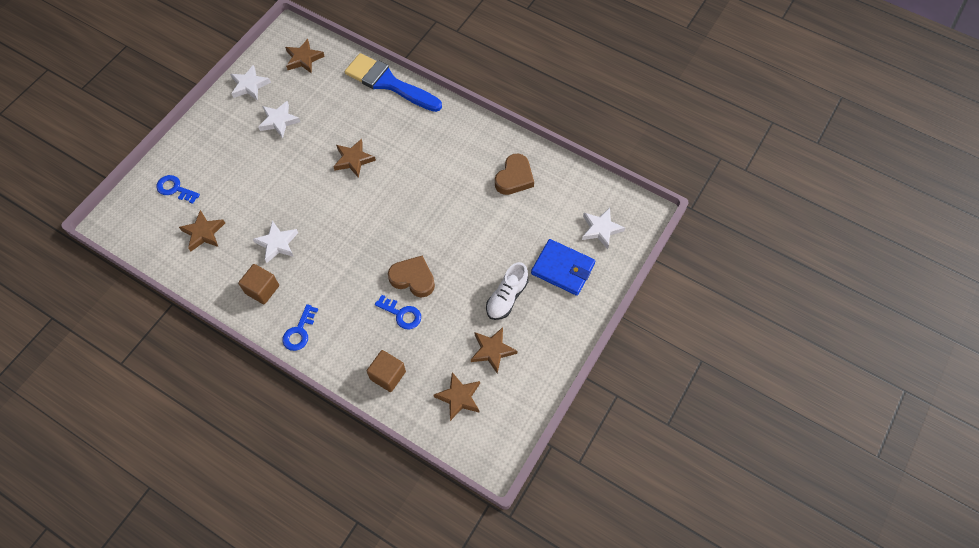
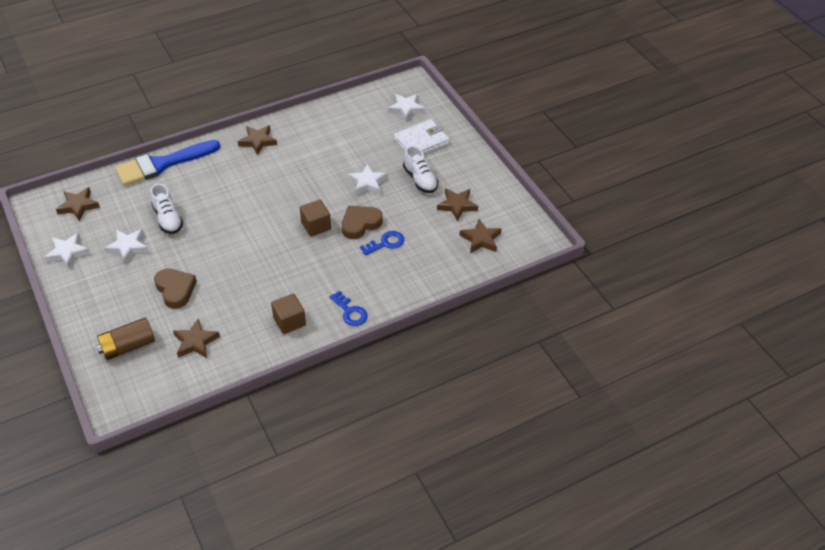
camera: 60 degrees left, 15 degrees down
(175, 189) = (128, 346): blue key -> brown battery
(277, 243) = (253, 295): white star -> white star (367, 183)
(327, 128) = (168, 219): none -> white shoe
(353, 160) = (216, 215): brown star -> brown star (258, 141)
(388, 375) = (432, 272): brown cube -> brown cube (316, 226)
(514, 178) = (322, 132): brown heart -> brown heart (175, 290)
(562, 268) = (421, 141): blue wallet -> white wallet

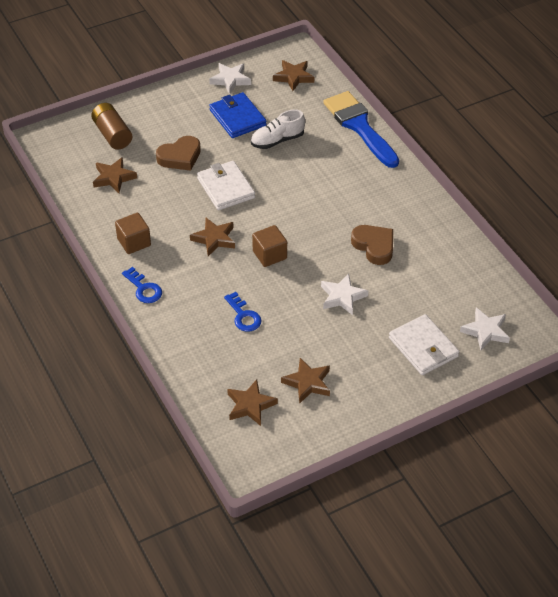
camera: 90 degrees right, 0 degrees up
(128, 247) = (237, 118): white star -> blue wallet
(226, 255) = (226, 188): none -> white wallet
(258, 141) = (405, 197): brown star -> brown star (214, 239)
(350, 312) = (144, 289): blue key -> blue key turned 90 degrees counterclockwise
(360, 224) = (273, 292): brown heart -> brown heart (374, 246)
(420, 179) = (351, 346): white shoe -> none

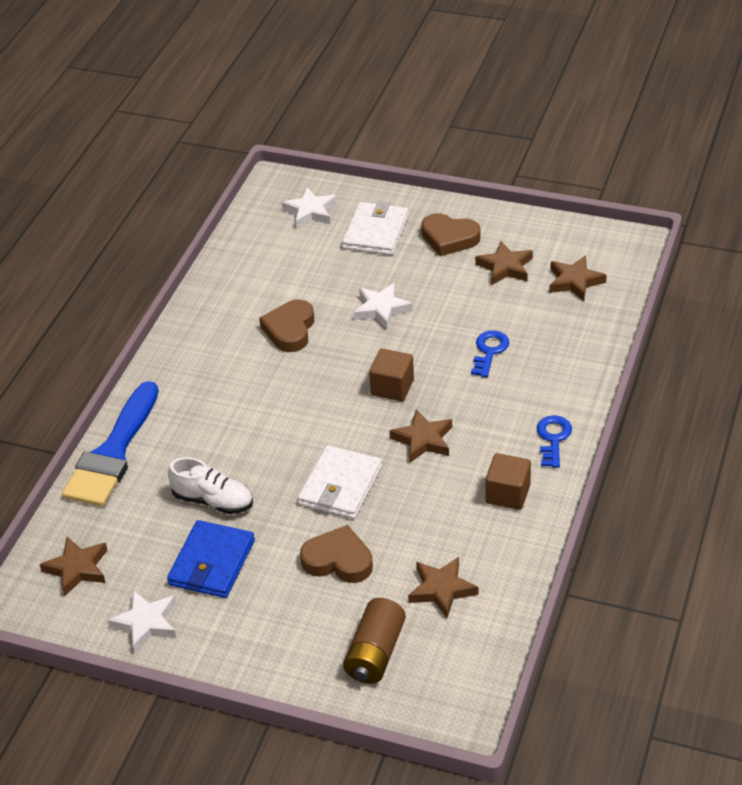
camera: 130 degrees left, 5 degrees down
(371, 378) = (449, 238): none -> brown heart

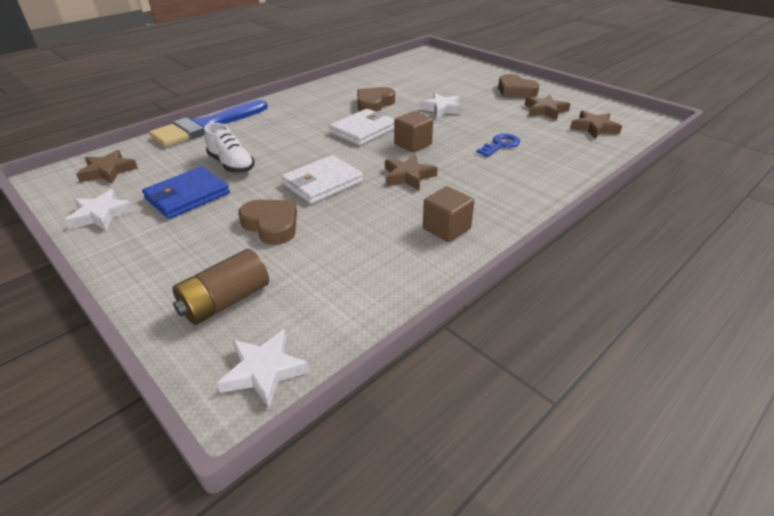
camera: 25 degrees right, 5 degrees down
(310, 211) = (437, 65): white star -> white star (264, 371)
(375, 232) = (469, 79): white wallet -> white wallet (363, 130)
(442, 589) = (330, 275): brown star -> none
(553, 438) = (514, 205): blue key -> none

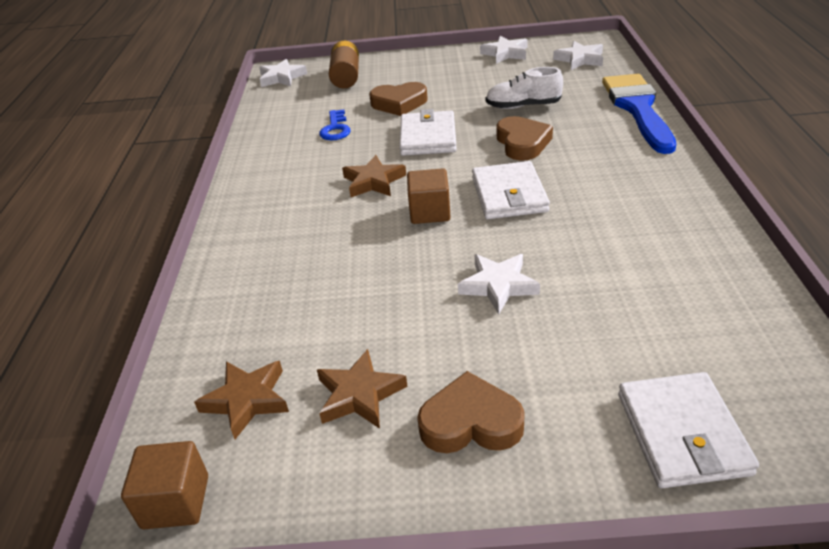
camera: 135 degrees right, 0 degrees up
(108, 171) = (580, 59): brown star -> white star
(187, 196) = (490, 82): blue wallet -> none
(374, 104) = (586, 234): brown heart -> brown heart (522, 143)
(446, 228) = (280, 166): brown cube -> brown cube (176, 502)
(460, 68) = (682, 433): none -> white wallet
(500, 145) = (339, 273): blue key -> blue key (335, 129)

